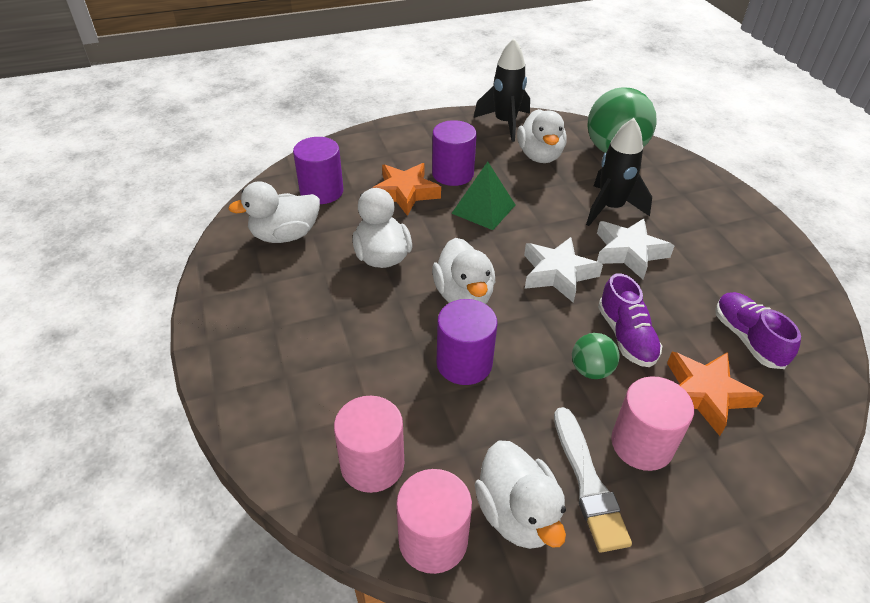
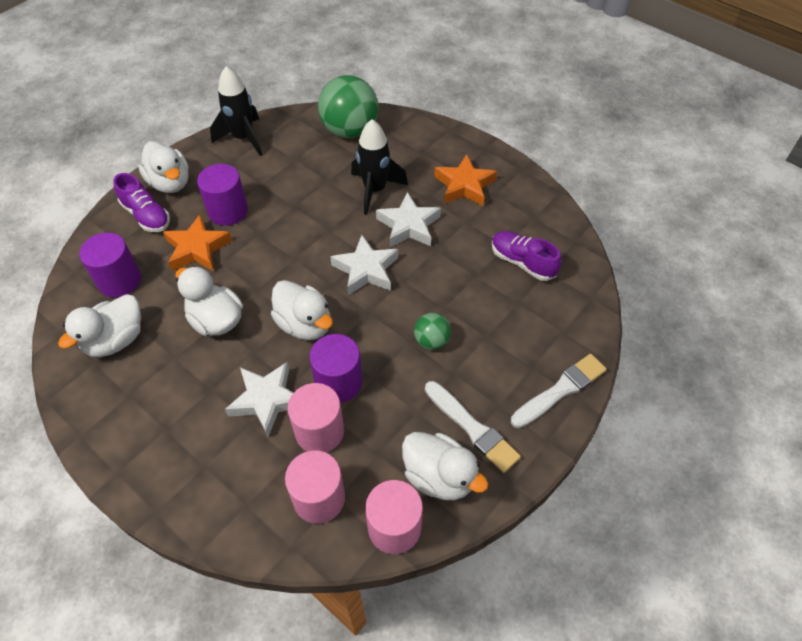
camera: 30 degrees left, 10 degrees up
(382, 345) = (267, 400): none -> white star
(483, 209) = (274, 235): green pyramid -> none
(540, 156) = (292, 161): white duck -> white duck (170, 183)
(626, 336) = (442, 301): purple shoe -> purple shoe (146, 215)
(642, 444) = (492, 380): pink cylinder -> pink cylinder (319, 431)
(705, 394) = (514, 321): orange star -> orange star (464, 186)
(726, 497) = (560, 390): none -> white brush

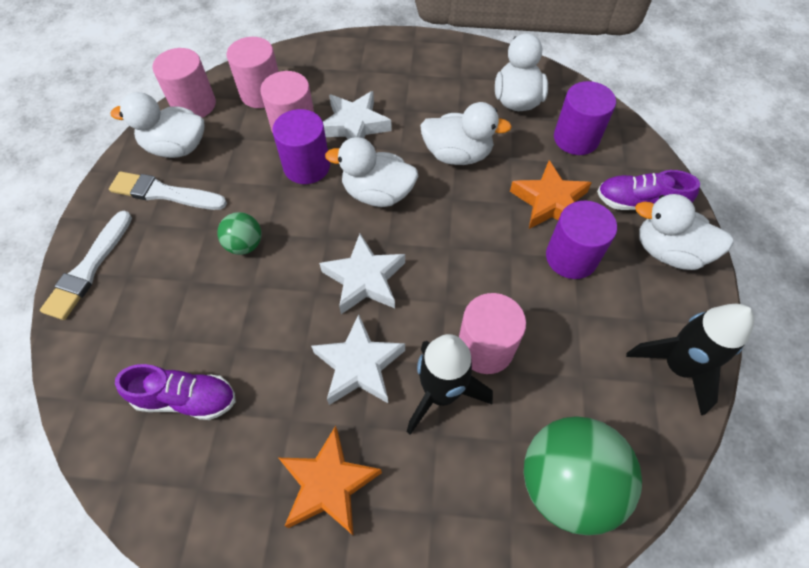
camera: 145 degrees right, 5 degrees up
(330, 196) = (485, 348): none -> pink cylinder

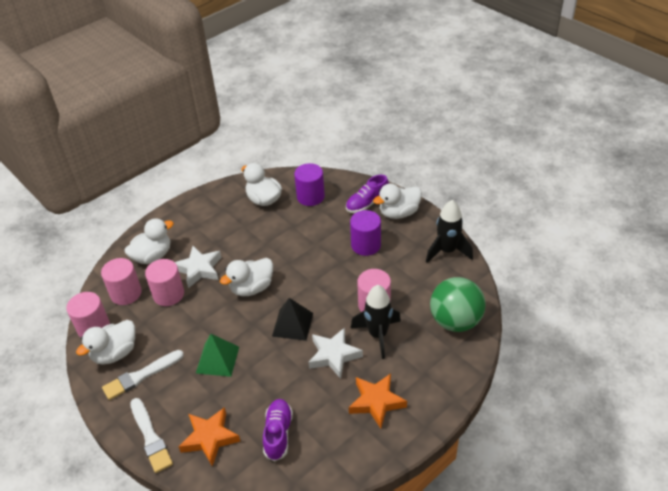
camera: 45 degrees left, 15 degrees down
(186, 399) = (278, 434): purple shoe -> purple shoe turned 45 degrees counterclockwise
(245, 245) = (217, 360): green ball -> green pyramid
(307, 166) = (200, 305): purple cylinder -> none
(364, 279) = (292, 324): white star -> black pyramid
(457, 155) = (267, 243): white duck -> white duck (152, 256)
(549, 202) = (331, 231): orange star -> orange star (210, 438)

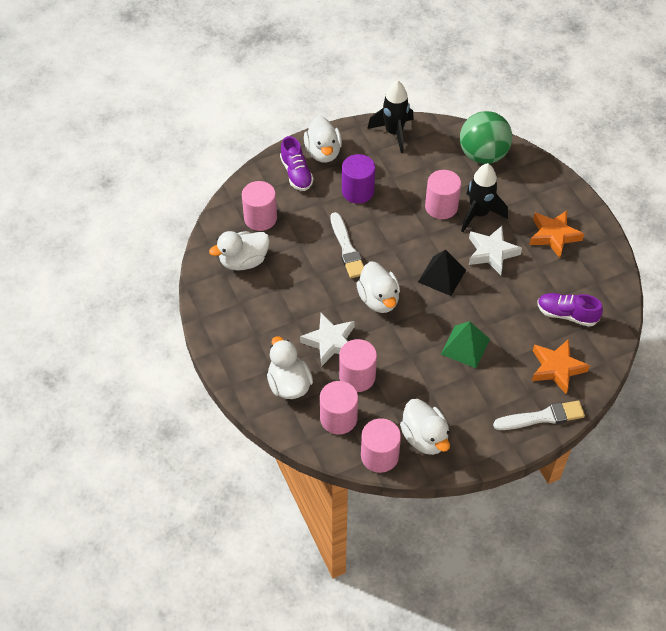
camera: 75 degrees left, 10 degrees up
(141, 376) = (464, 416): white brush -> white brush (347, 248)
(310, 196) = (260, 218): purple cylinder -> pink cylinder

